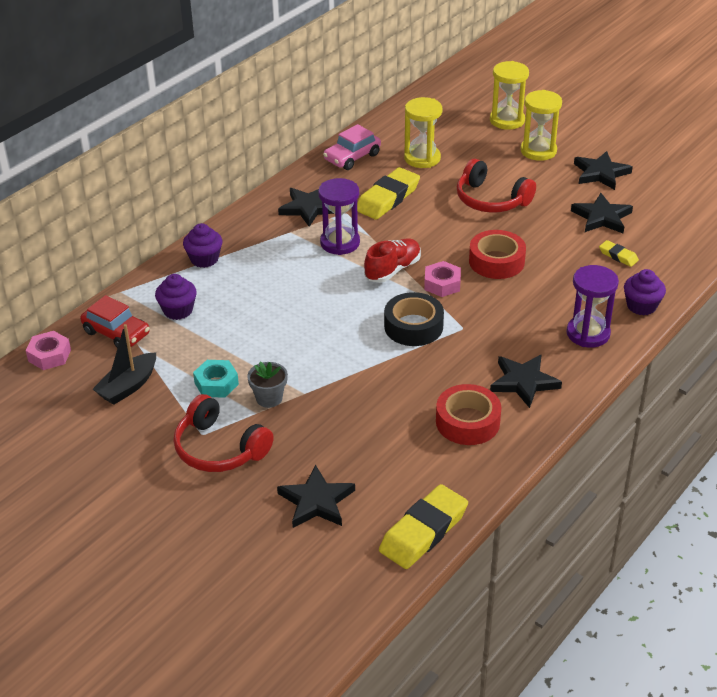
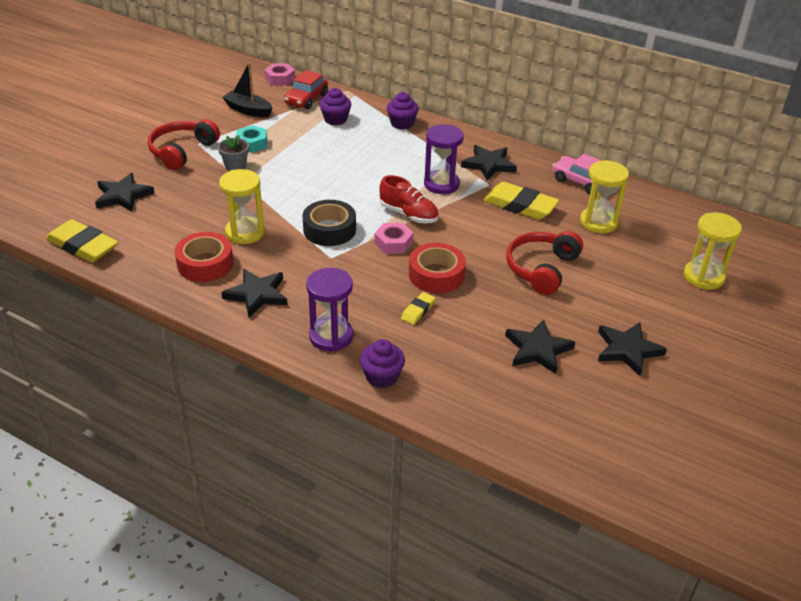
camera: 80 degrees right, 0 degrees up
(538, 151) = (652, 301): yellow hourglass -> yellow hourglass (245, 232)
(618, 256) = (468, 361): yellow eraser -> yellow eraser (418, 311)

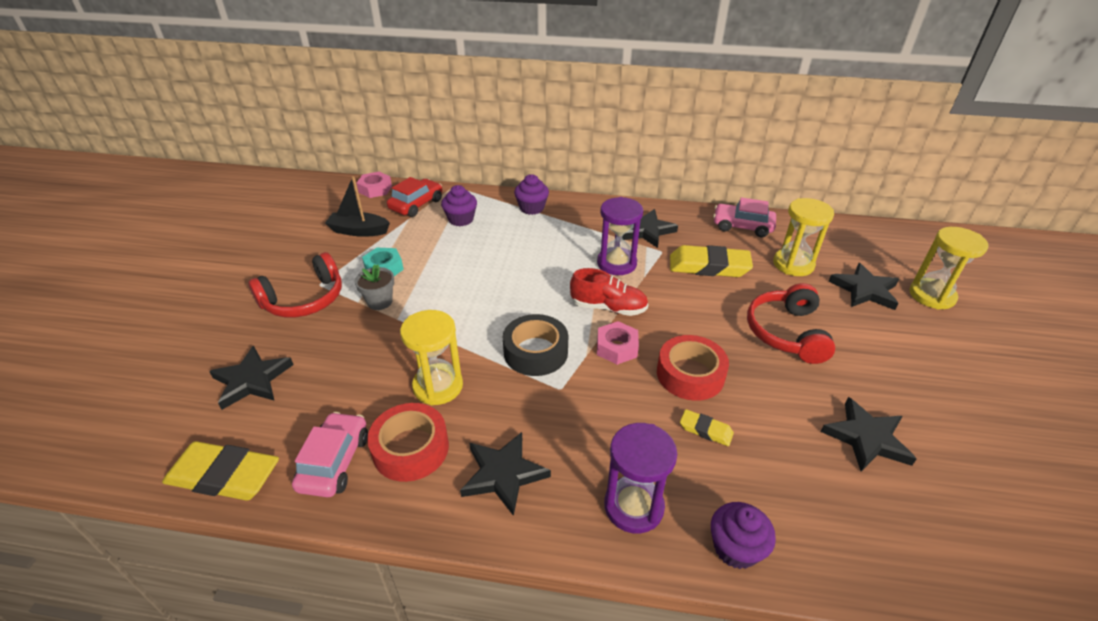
camera: 20 degrees left, 0 degrees up
(153, 257) = (334, 462): none -> pink car
(182, 151) = (304, 299): red headphones -> red headphones turned 135 degrees counterclockwise
(306, 99) = (416, 204): red car -> red car turned 150 degrees counterclockwise
(418, 311) = (705, 430): yellow eraser -> yellow eraser turned 75 degrees counterclockwise
(627, 350) = (948, 405): black star -> black star (865, 290)

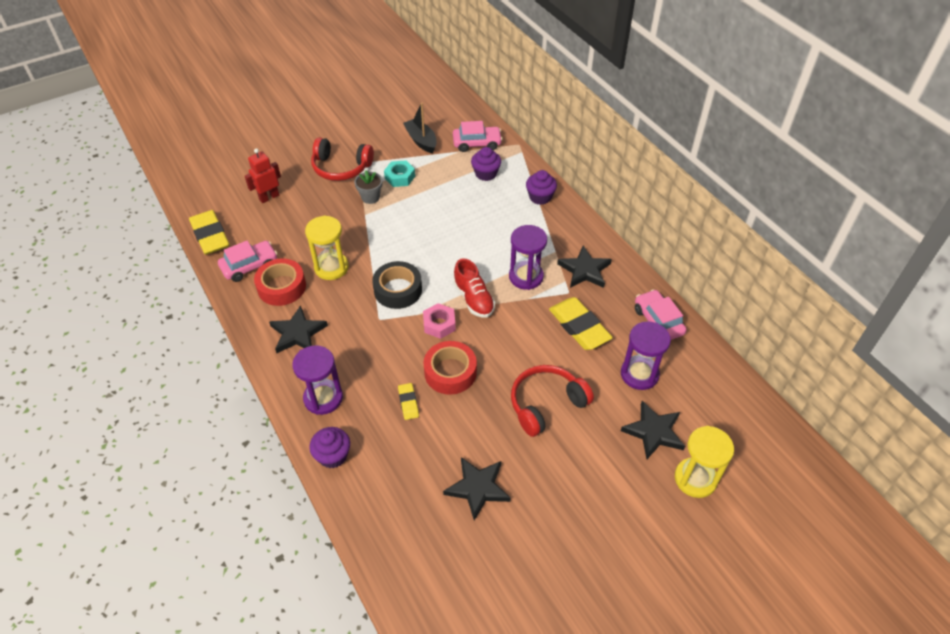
camera: 50 degrees right, 10 degrees up
(252, 380) = (269, 197): black star -> red robot
(375, 189) = (470, 114): pink nut -> none
(416, 204) = (477, 143): red car -> pink car
(793, 264) = (639, 374): yellow hourglass -> purple hourglass

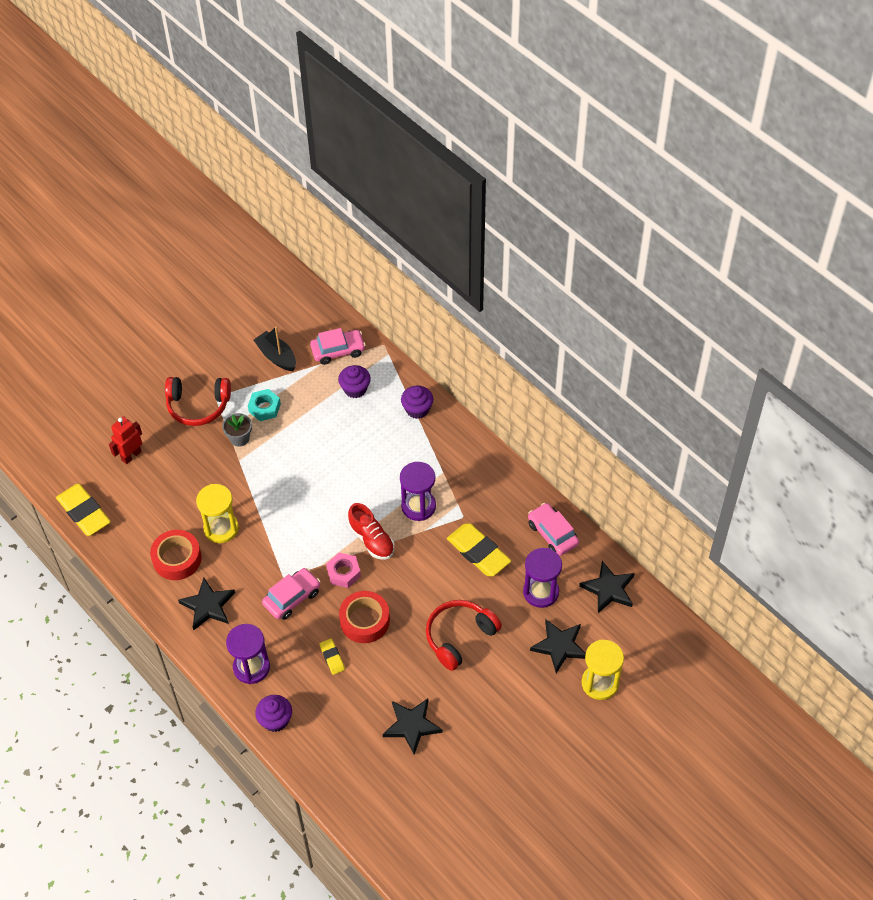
camera: 10 degrees left, 5 degrees up
(250, 266) = (137, 540): pink car -> pink car (292, 598)
(398, 290) = (294, 542): black tape -> none
(584, 270) = (475, 489): black star -> black star (609, 589)

